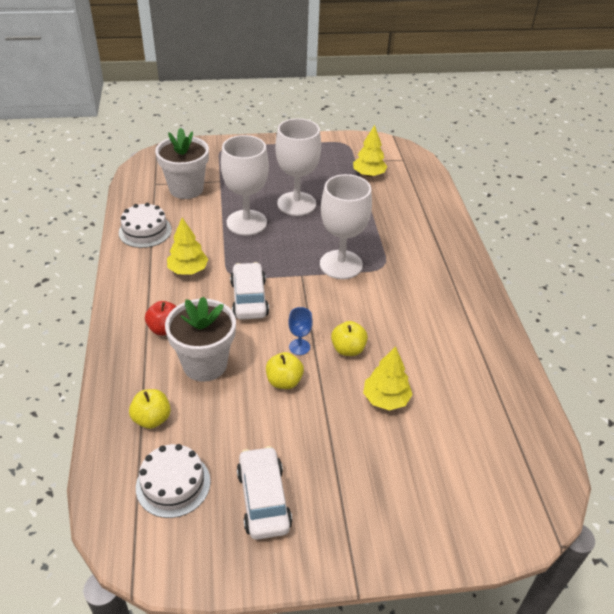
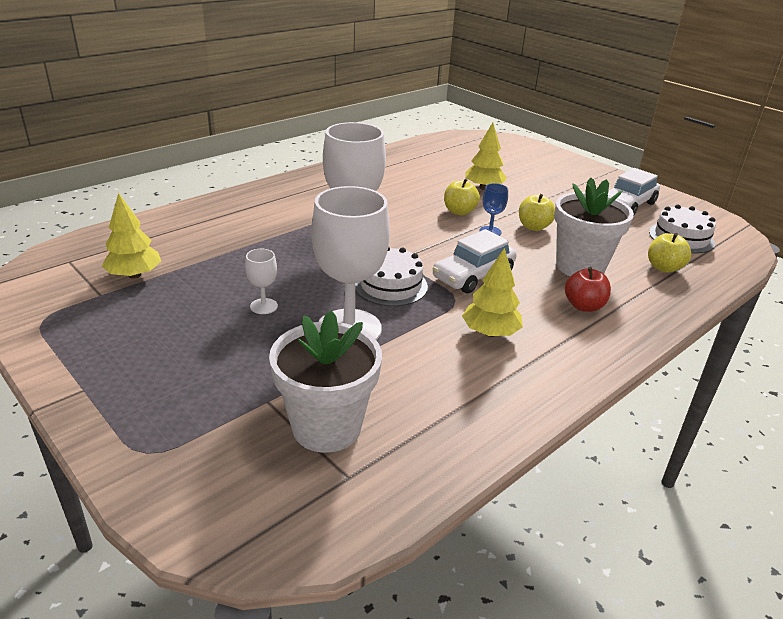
camera: 125 degrees left, 10 degrees down
(145, 231) = (473, 411): white cake -> white cake (390, 285)
(296, 204) = (264, 306): white goblet -> white goblet, size x0.44

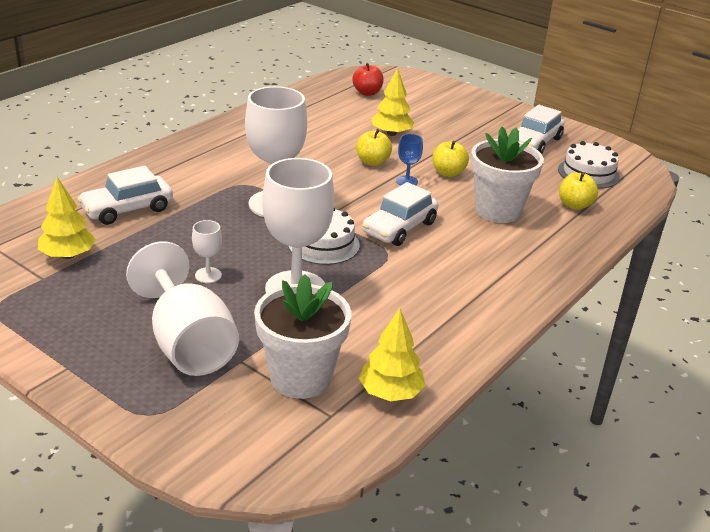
camera: 10 degrees left, 0 degrees up
(208, 237) = (127, 209): none -> white car
(217, 376) = (188, 344): none -> white goblet
(490, 333) = (426, 281): yellow tree -> yellow tree (390, 393)
(583, 306) = (506, 249): red apple -> red apple (367, 93)

